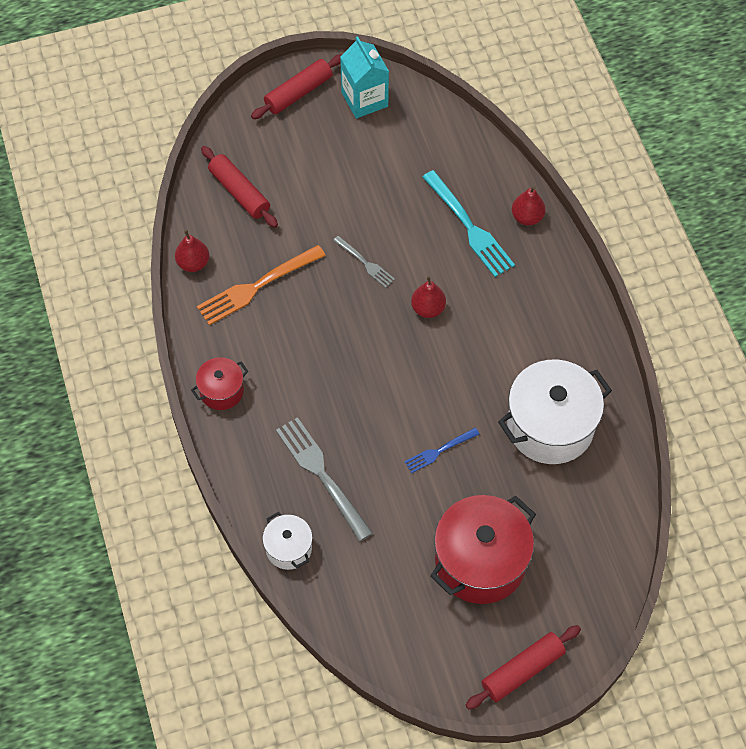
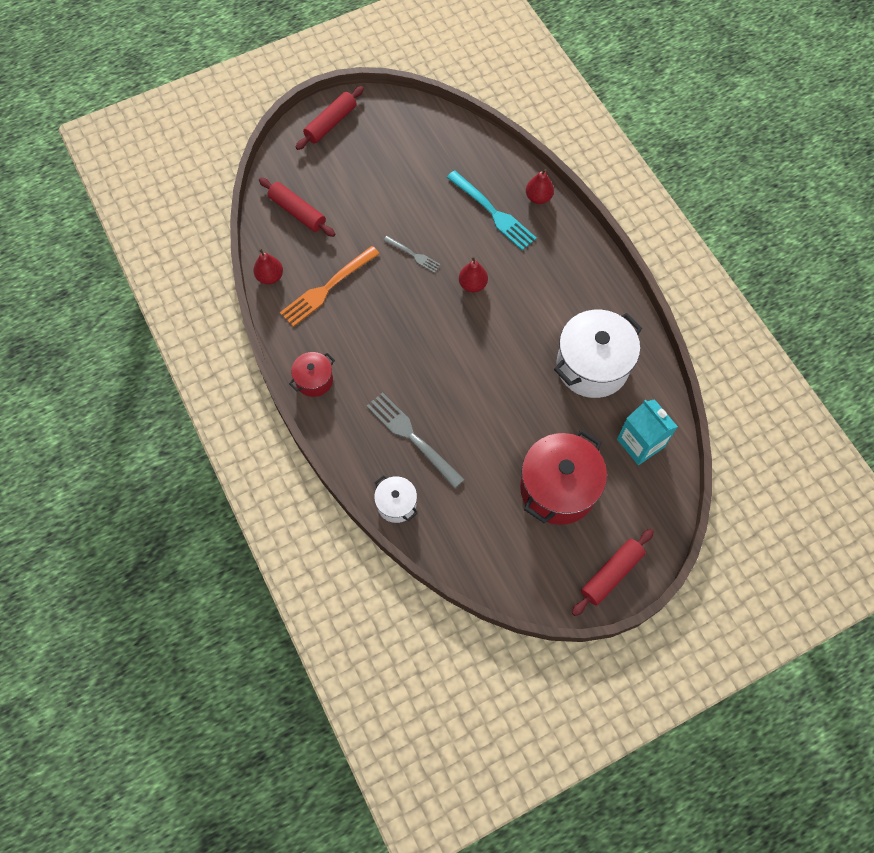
camera: 10 degrees left, 5 degrees up
(364, 99) = (386, 121): turquoise carton -> turquoise carton (640, 443)
(439, 451) = (506, 401): blue fork -> none

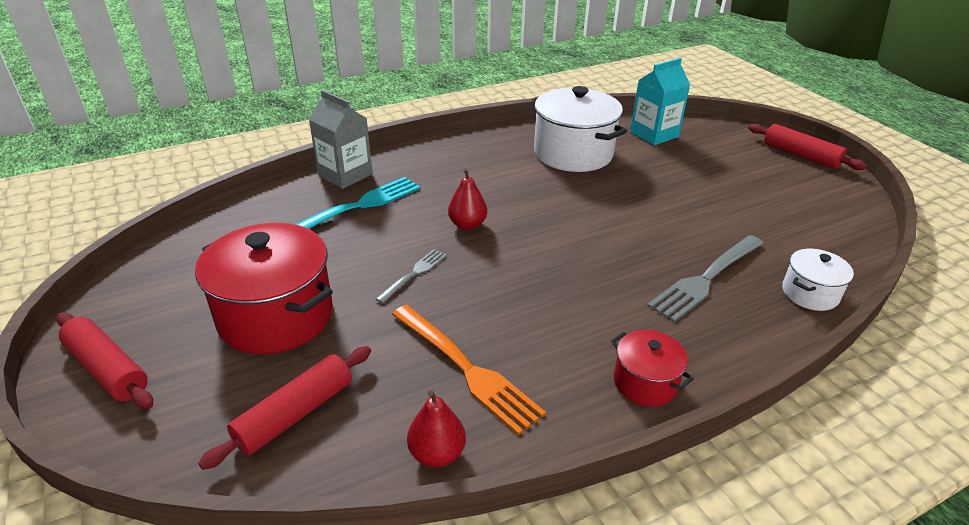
camera: 90 degrees left, 30 degrees down
(538, 197) = (345, 175): red pear -> grey carton
(558, 488) = (725, 178): red pot -> red pot (276, 316)

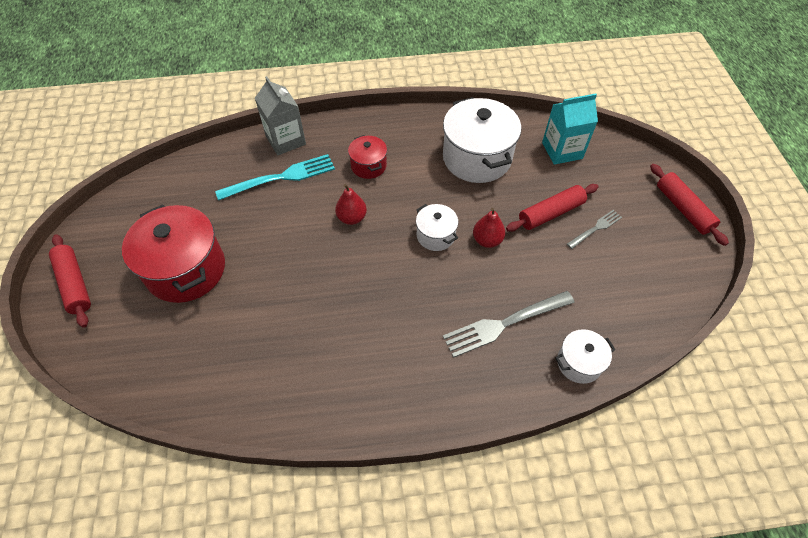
camera: 20 degrees right, 20 degrees up
(295, 414) = (168, 354): red rolling pin -> red rolling pin (550, 213)
(414, 274) = (291, 257): grey fork -> grey fork (595, 228)
(437, 453) = (238, 413): red pear -> red pear (487, 240)
(466, 368) = (287, 352): orange fork -> none
(574, 221) = (435, 235): none -> white pot
(645, 382) = (400, 403): red pot -> red pot (368, 166)

